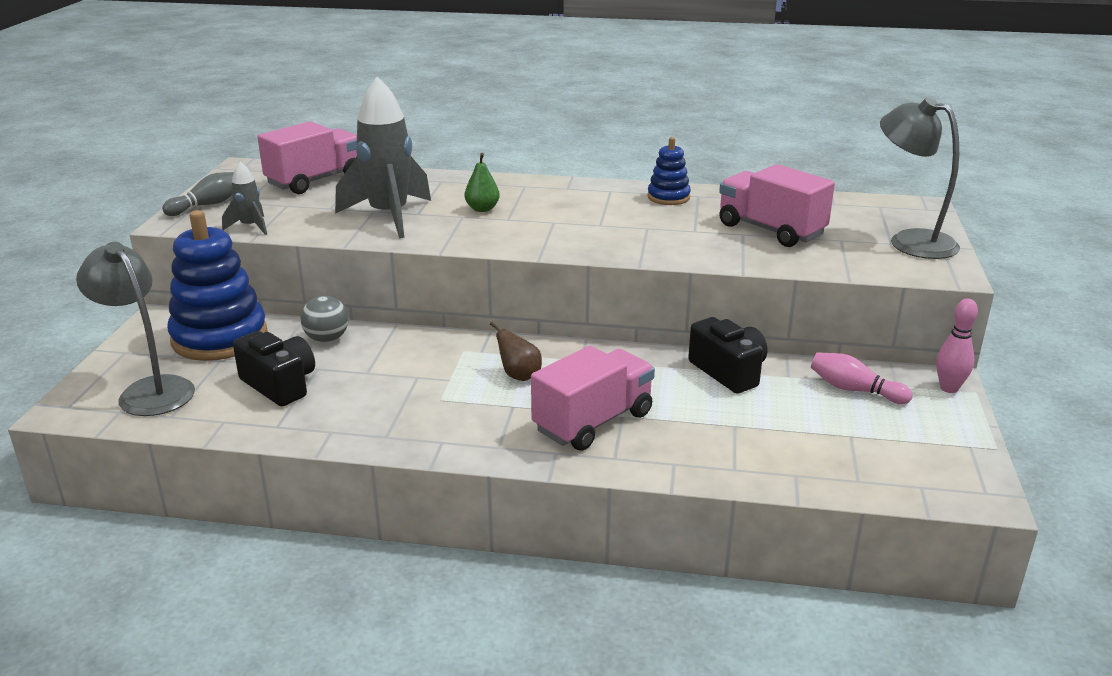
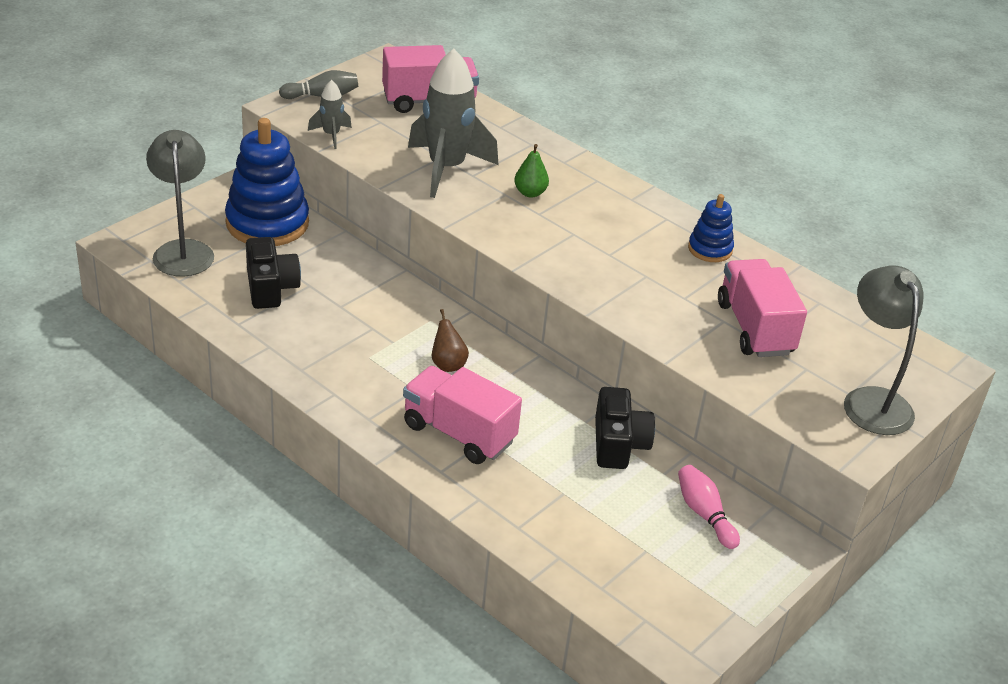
camera: 30 degrees right, 10 degrees up
(327, 339) = (341, 260): grey ball -> none
(593, 422) = (458, 433): pink truck -> pink truck turned 135 degrees counterclockwise
(949, 388) = (791, 556): pink bowling pin -> none

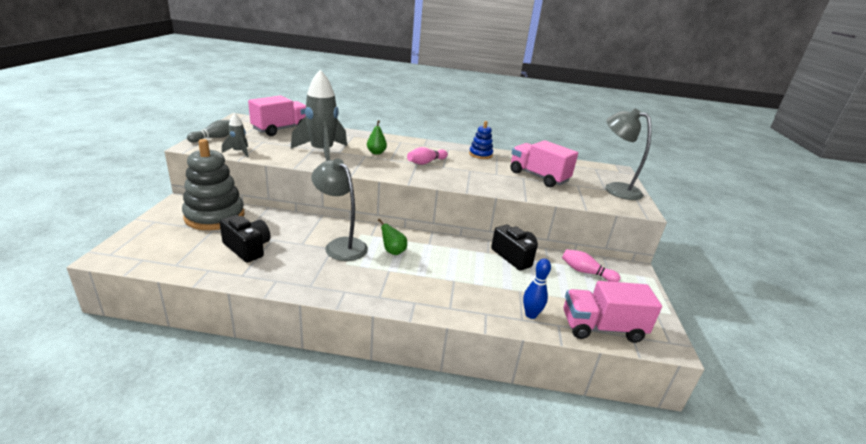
camera: 35 degrees left, 10 degrees down
(183, 250) = (165, 247): grey lamp -> grey lamp (340, 245)
(267, 223) = (215, 216): blue stacking toy -> grey stacking toy
(448, 364) = (393, 251): brown pear -> green pear
(458, 433) = (436, 283): pink truck -> pink truck (602, 328)
(537, 528) = (531, 315): none -> blue bowling pin
(590, 237) = (426, 162): none -> pink bowling pin

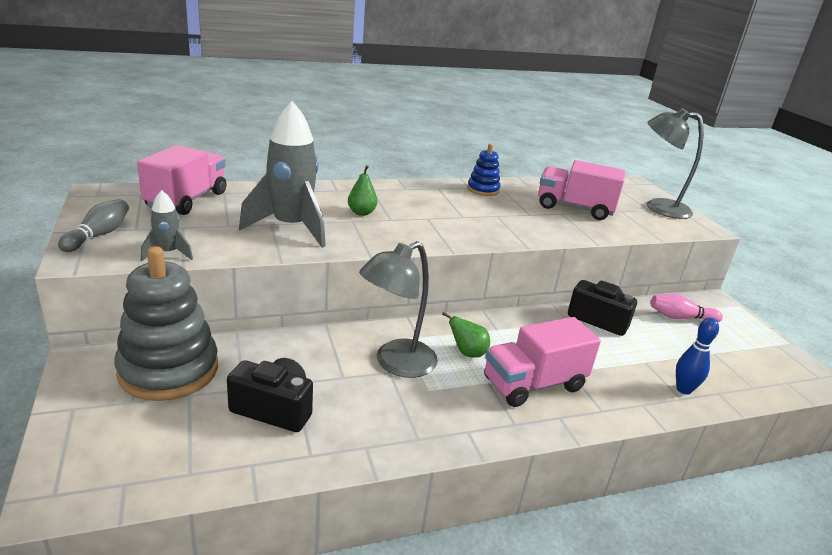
camera: 25 degrees left, 0 degrees up
(340, 245) = (396, 364): grey lamp -> grey lamp turned 60 degrees counterclockwise
(426, 162) = (437, 215): pink bowling pin -> none
(602, 328) = (755, 382): pink truck -> pink truck (533, 384)

